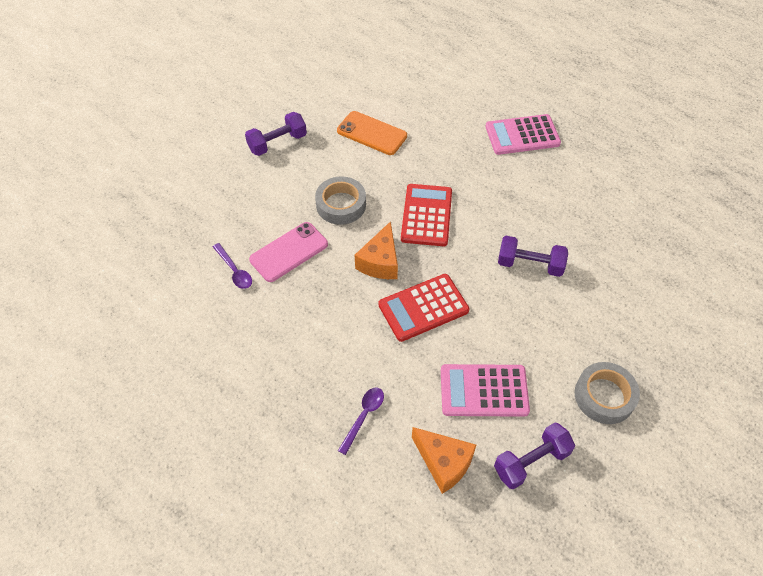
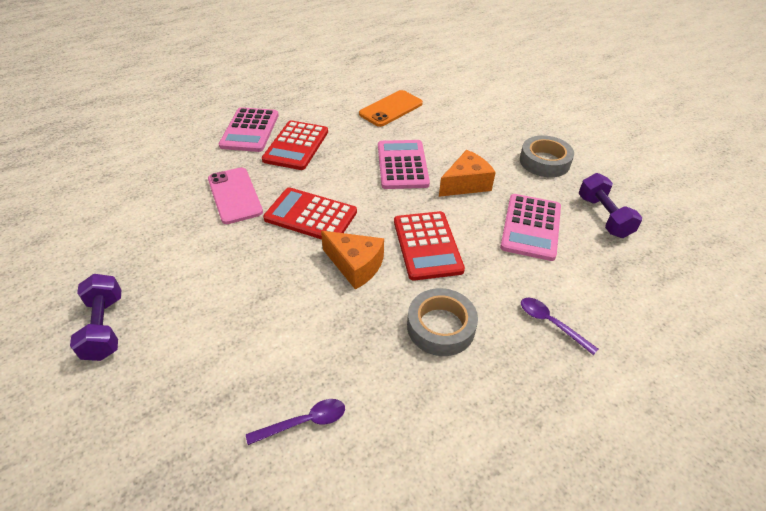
camera: 75 degrees left, 10 degrees down
(289, 252) = (301, 350): pink phone -> pink phone (234, 195)
(341, 205) = (255, 282): grey tape -> grey tape (441, 327)
(372, 133) = (164, 231): orange phone -> orange phone (391, 109)
(444, 462) = (605, 272): orange cheese -> orange cheese (466, 184)
(517, 175) = (296, 146): none -> red calculator
(530, 264) = (402, 165): purple dumbbell -> pink calculator

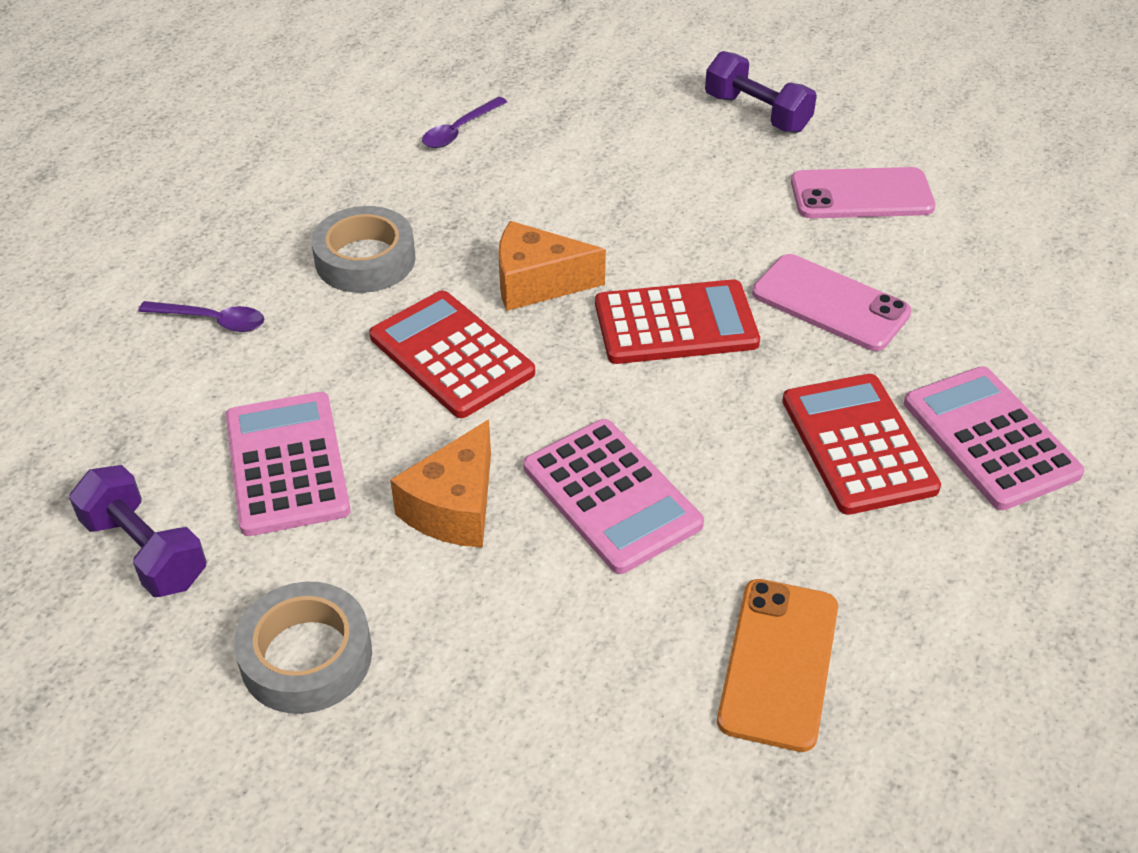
camera: 150 degrees right, 0 degrees up
(140, 240) = (861, 195): none -> pink phone

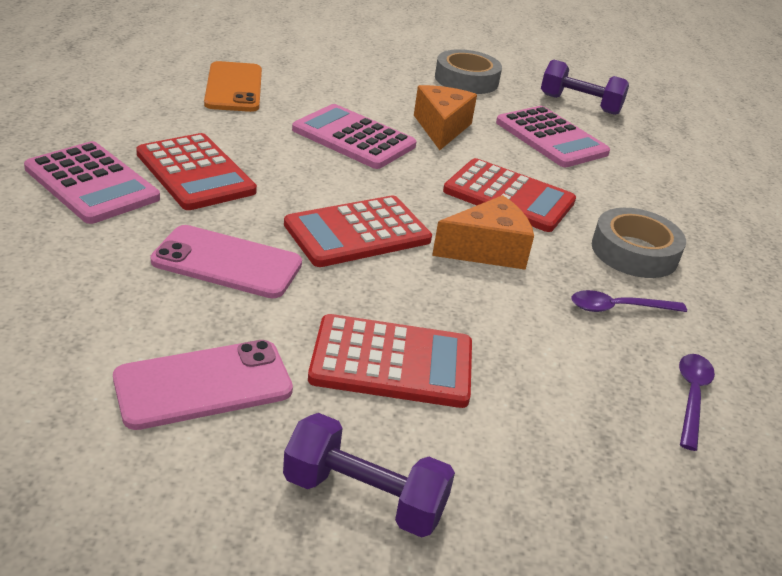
camera: 155 degrees right, 10 degrees down
(212, 321) = (685, 200): purple spoon -> purple spoon (618, 308)
(699, 189) = (392, 362): none -> red calculator

